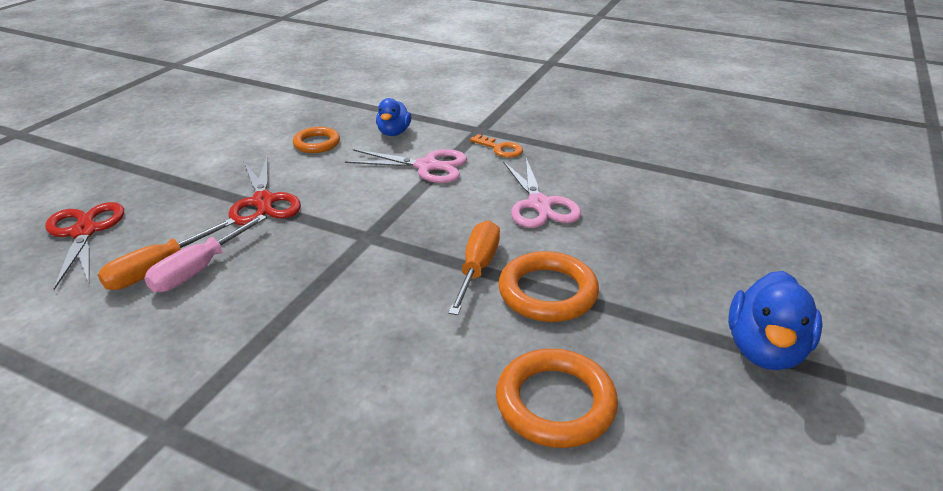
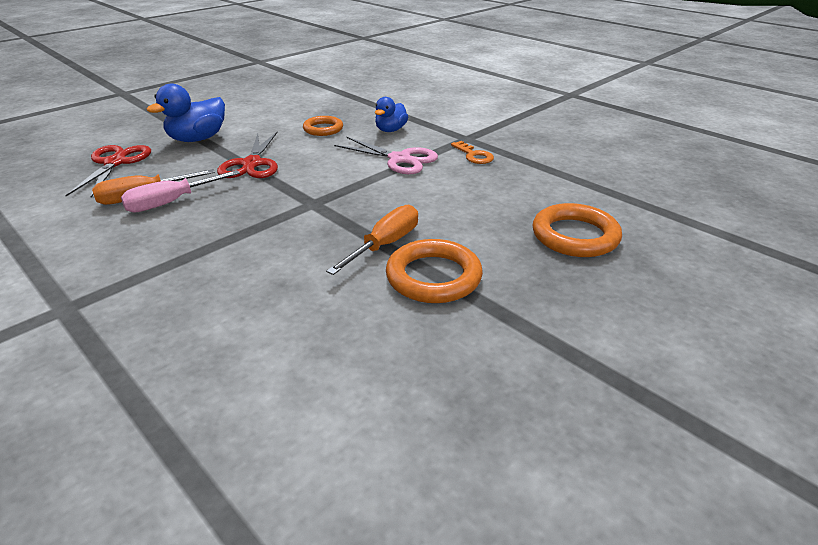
camera: 20 degrees right, 0 degrees up
(539, 204) = (477, 205): pink scissors -> none
(555, 402) = (374, 368): orange ring -> orange ring (575, 236)
(764, 349) = (618, 376): blue duck -> blue duck (197, 139)

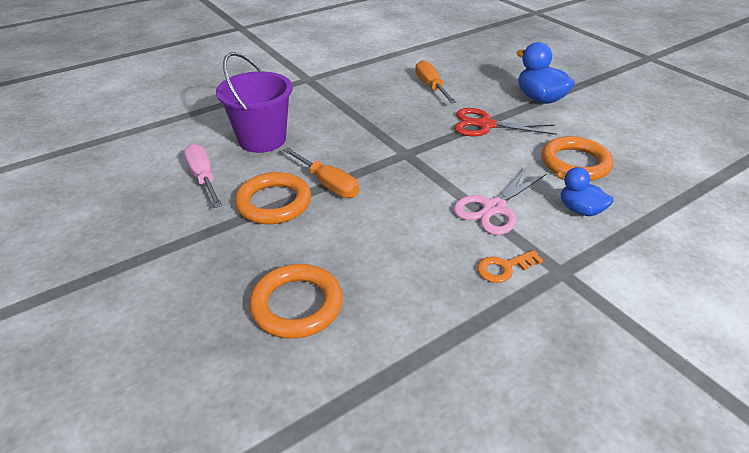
camera: 100 degrees right, 5 degrees up
(115, 163) = (490, 71): red scissors -> none
(170, 202) = (420, 96): pink screwdriver -> pink screwdriver (203, 178)
(280, 318) = (262, 139): none -> purple bucket
(323, 129) = (575, 163): orange ring -> orange ring, size x1.54

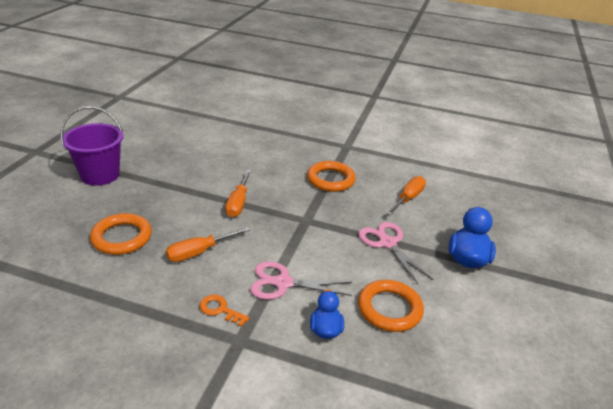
camera: 50 degrees right, 5 degrees down
(203, 178) = (201, 159): pink screwdriver -> none
(262, 139) = (258, 160): purple bucket -> purple bucket (100, 175)
(274, 203) = (201, 192): orange ring -> orange ring (330, 179)
(391, 248) = (198, 252): none -> orange screwdriver
(485, 125) = (387, 243): red scissors -> pink scissors

